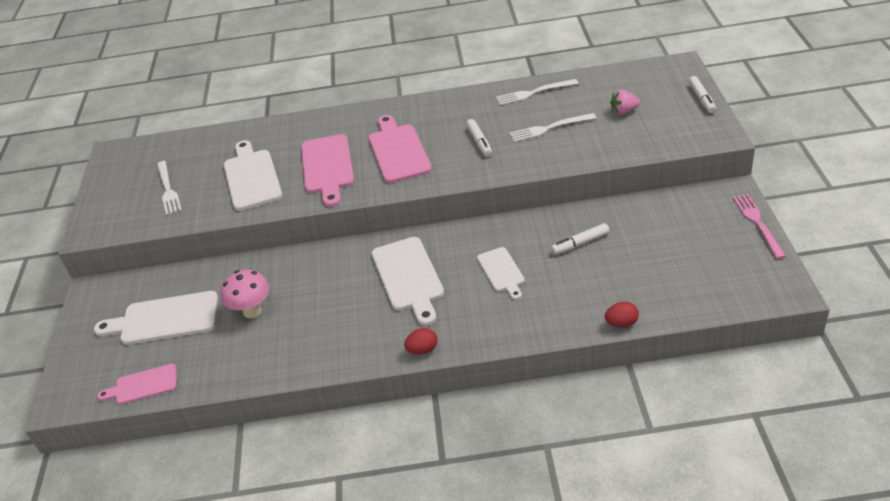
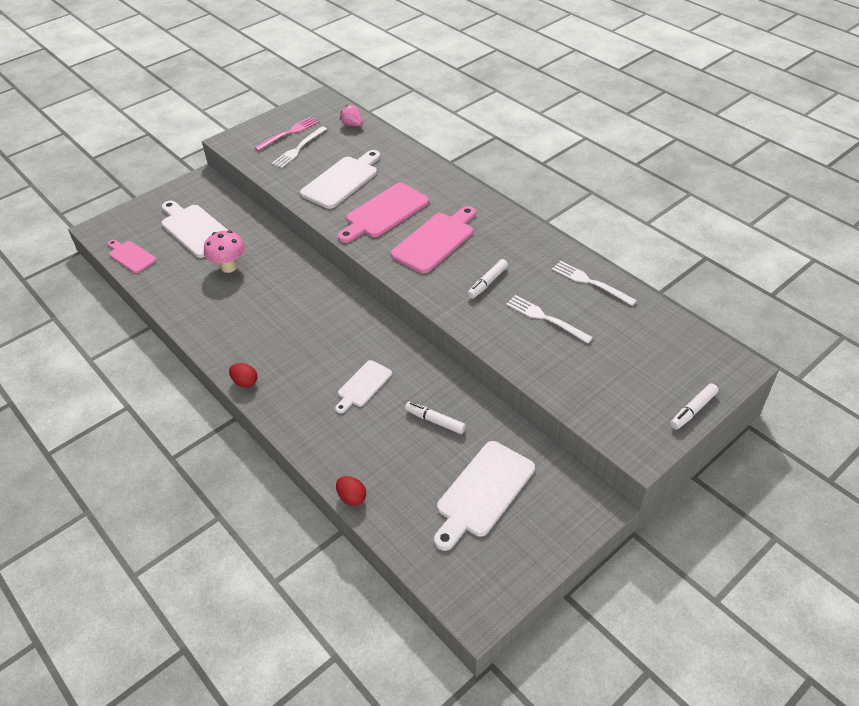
camera: 50 degrees right, 5 degrees up
(408, 277) = (318, 332): white cutting board -> white cutting board (482, 492)
(623, 111) = (617, 359): pink strawberry -> pink strawberry (352, 125)
(757, 223) = (563, 547): pink fork -> pink fork (289, 133)

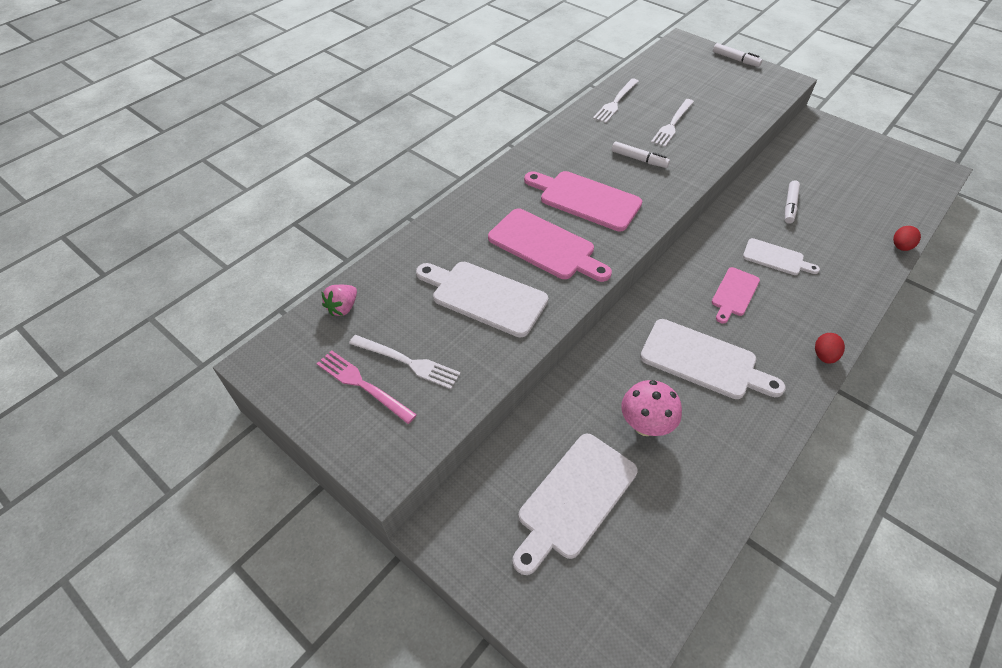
camera: 100 degrees left, 5 degrees up
(131, 256) = (661, 581): pink cutting board -> pink cutting board (734, 294)
(482, 492) = (842, 174): white cutting board -> white cutting board (703, 361)

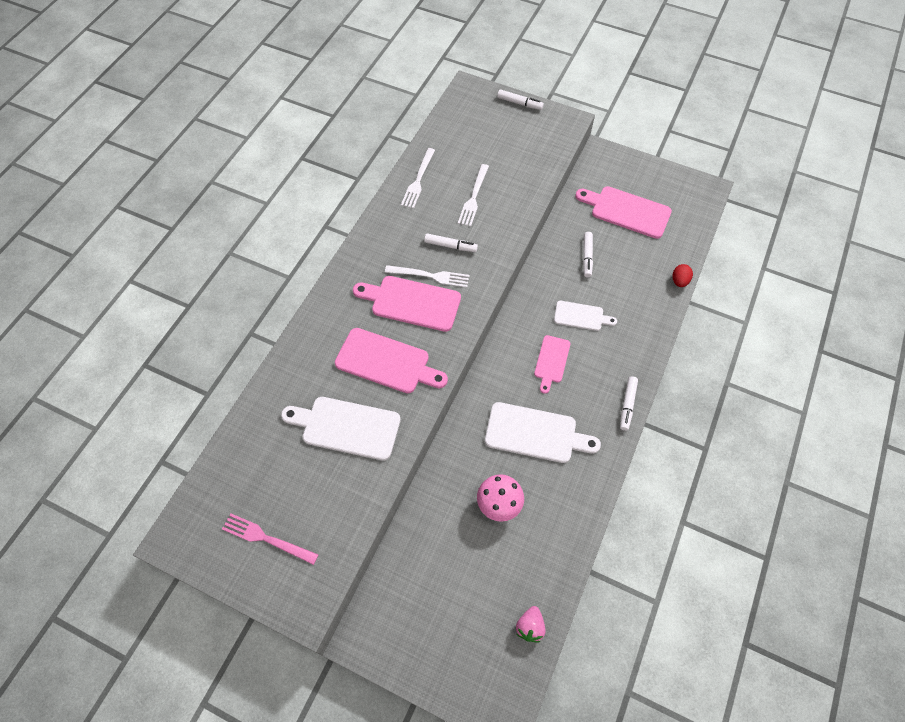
camera: 15 degrees left, 10 degrees up
(343, 308) = (227, 468): pink strawberry -> pink strawberry (530, 626)
(407, 362) = (298, 507): white fork -> white fork (430, 276)
(574, 499) = (455, 583): white cutting board -> none
(824, 356) = (627, 405): red egg -> white marker
(841, 174) = (627, 211): none -> pink cutting board

